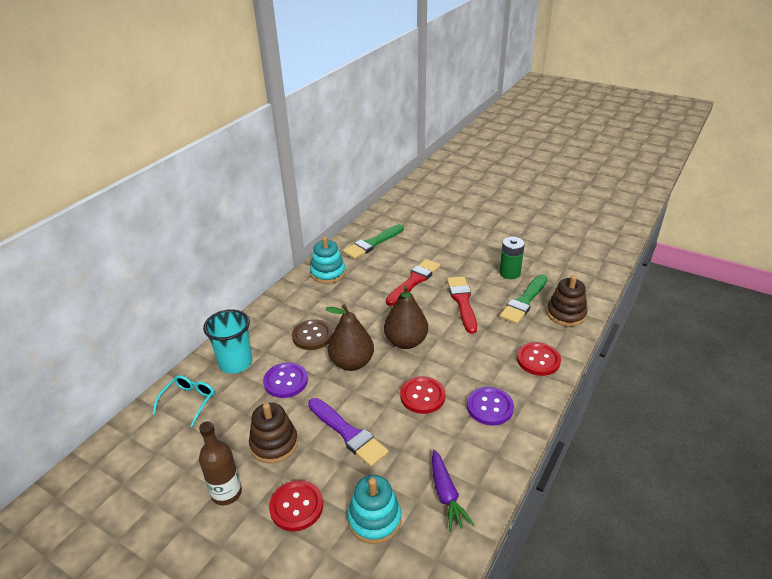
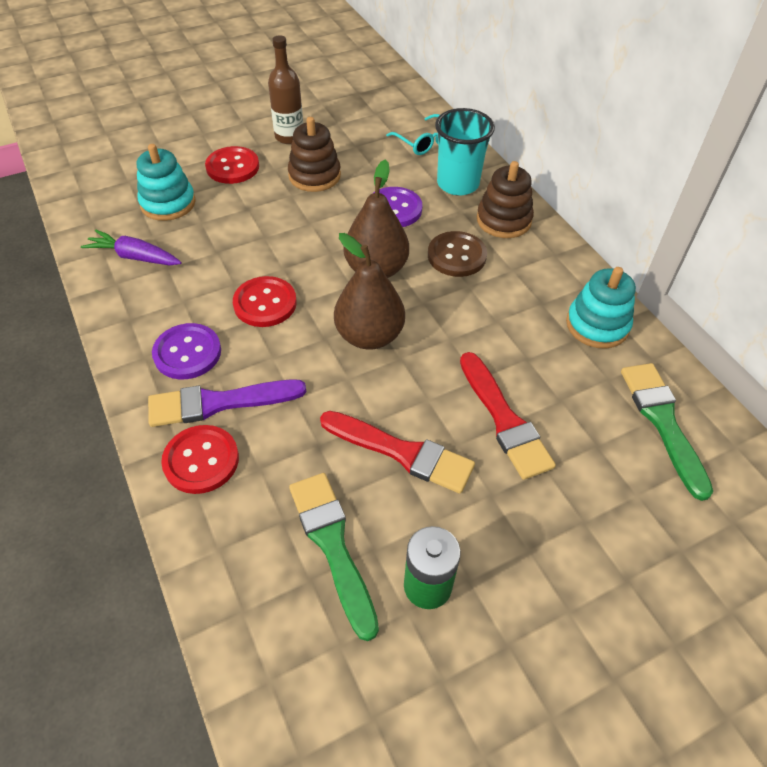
camera: 120 degrees right, 15 degrees up
(348, 433) = (276, 225): purple brush -> purple brush (219, 403)
(566, 314) = (249, 587): brown stacking toy -> brown stacking toy (503, 220)

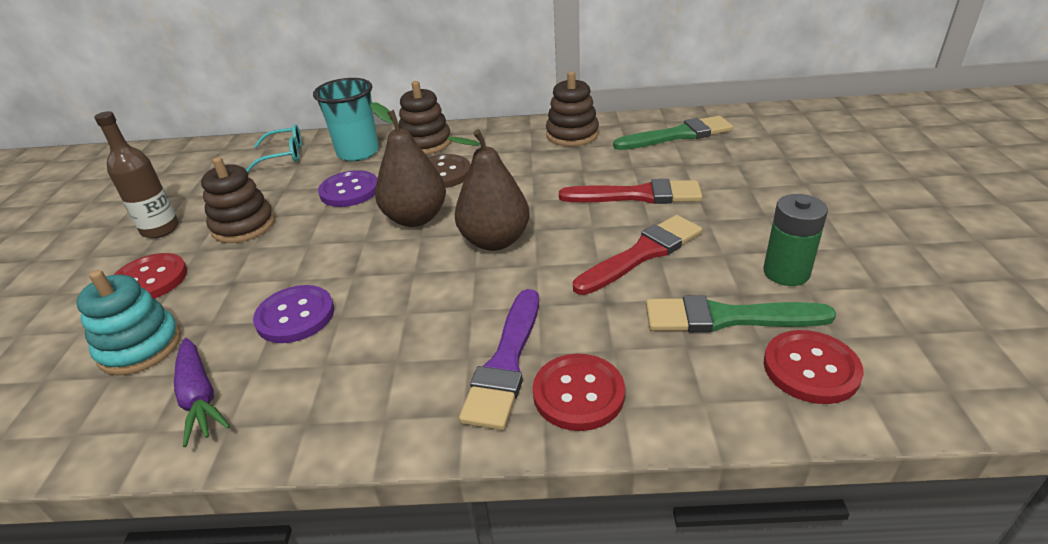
camera: 60 degrees left, 15 degrees down
(134, 257) = (200, 397): purple carrot -> purple carrot turned 75 degrees counterclockwise
(187, 353) = (411, 376): purple button -> purple button (295, 316)
(265, 303) = (391, 298): red button -> red button (811, 368)
(597, 325) = (572, 135): turquoise stacking toy -> brown stacking toy
(663, 422) = (677, 135): green brush -> green brush turned 150 degrees clockwise

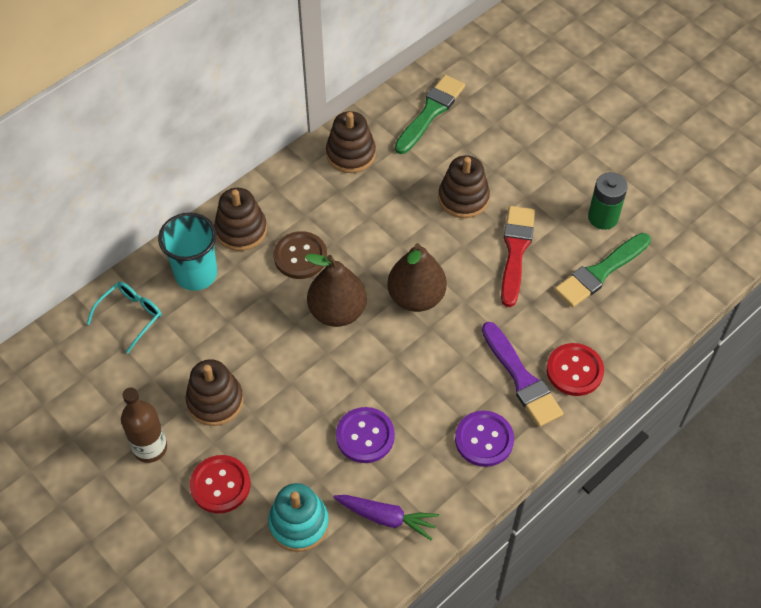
camera: 45 degrees left, 20 degrees up
(349, 191) = (249, 318): purple button -> purple button (484, 439)
(637, 195) = (463, 198): red brush -> brown stacking toy
(811, 368) = (661, 281): red button -> none

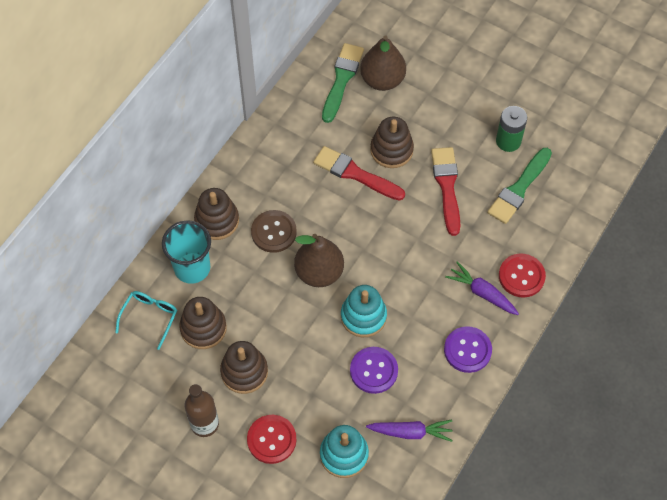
camera: 15 degrees left, 5 degrees up
(351, 154) = (287, 132): brown stacking toy -> brown stacking toy (203, 328)
(372, 372) = (363, 316): none -> turquoise stacking toy
(413, 214) = (355, 174): none -> red brush
(416, 297) = (379, 245): brown pear -> brown pear (382, 80)
(521, 378) = (482, 293): purple brush -> purple carrot

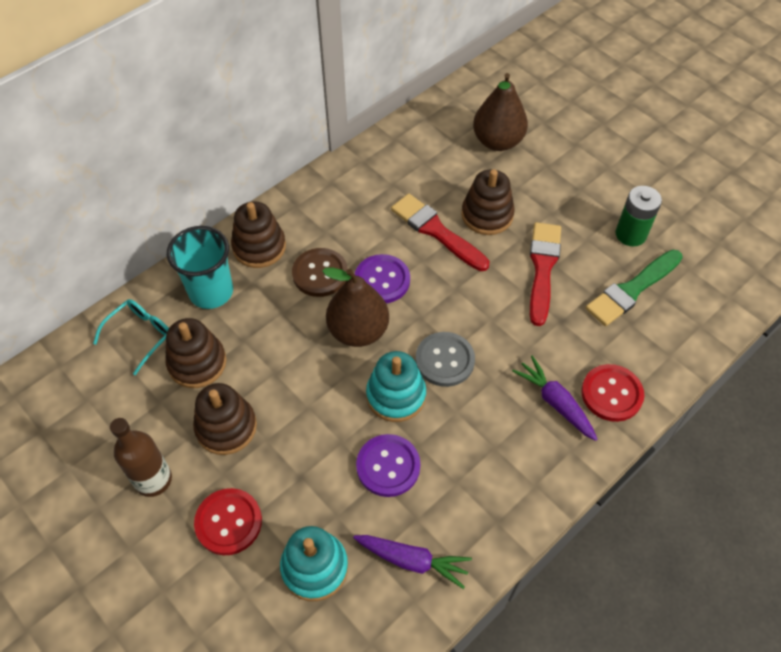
camera: 15 degrees right, 5 degrees down
(342, 80) = (451, 132): green brush -> none
(392, 280) = (445, 360): none -> grey button
(467, 350) = (518, 470): purple button -> purple button (382, 280)

